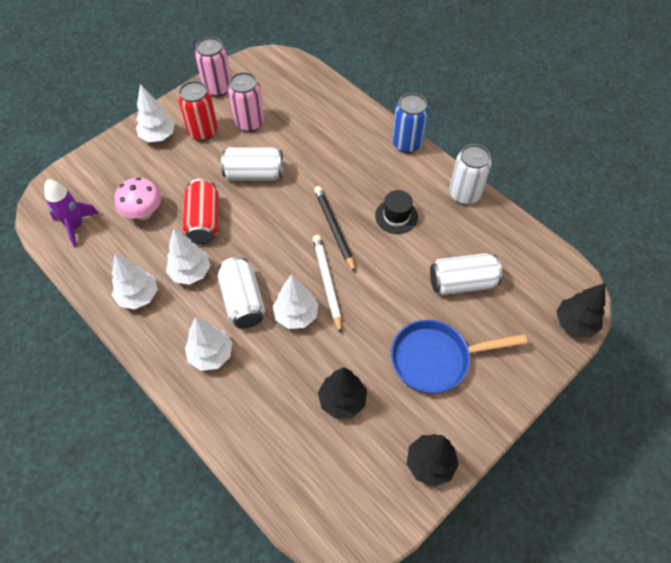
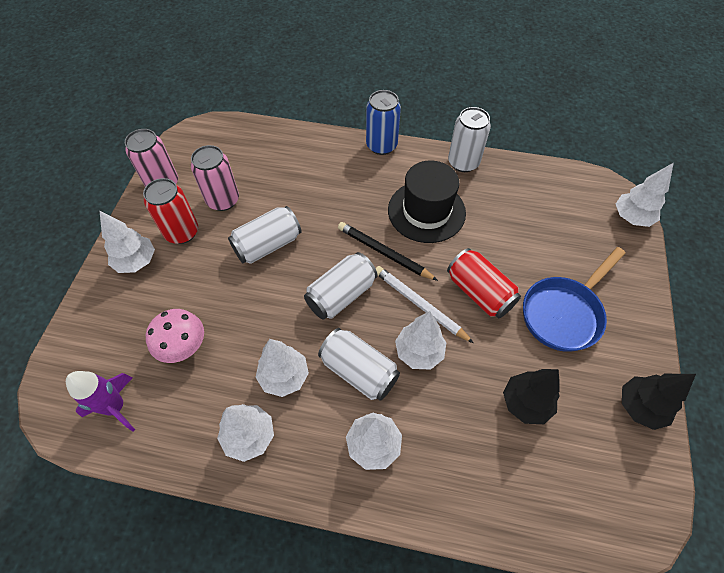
camera: 35 degrees left, 0 degrees up
(203, 221) = (255, 318): red can -> red can (479, 292)
(396, 216) = (426, 211): black hat -> black hat, size x1.76
(462, 282) = (526, 236): white can -> white can (341, 295)
(574, 323) = (631, 218): black tree -> white tree

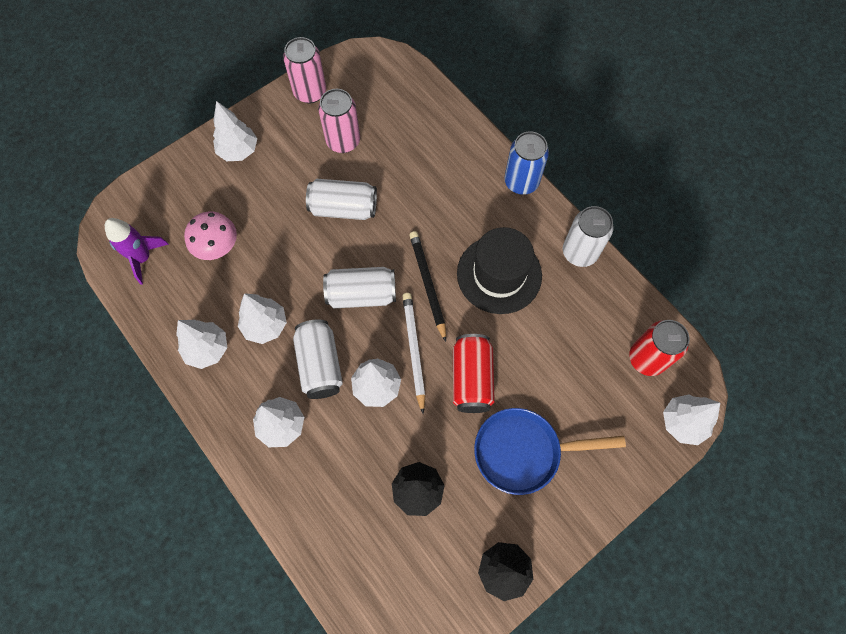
camera: 40 degrees right, 10 degrees up
(182, 232) = (289, 148): red can -> red can (647, 358)

